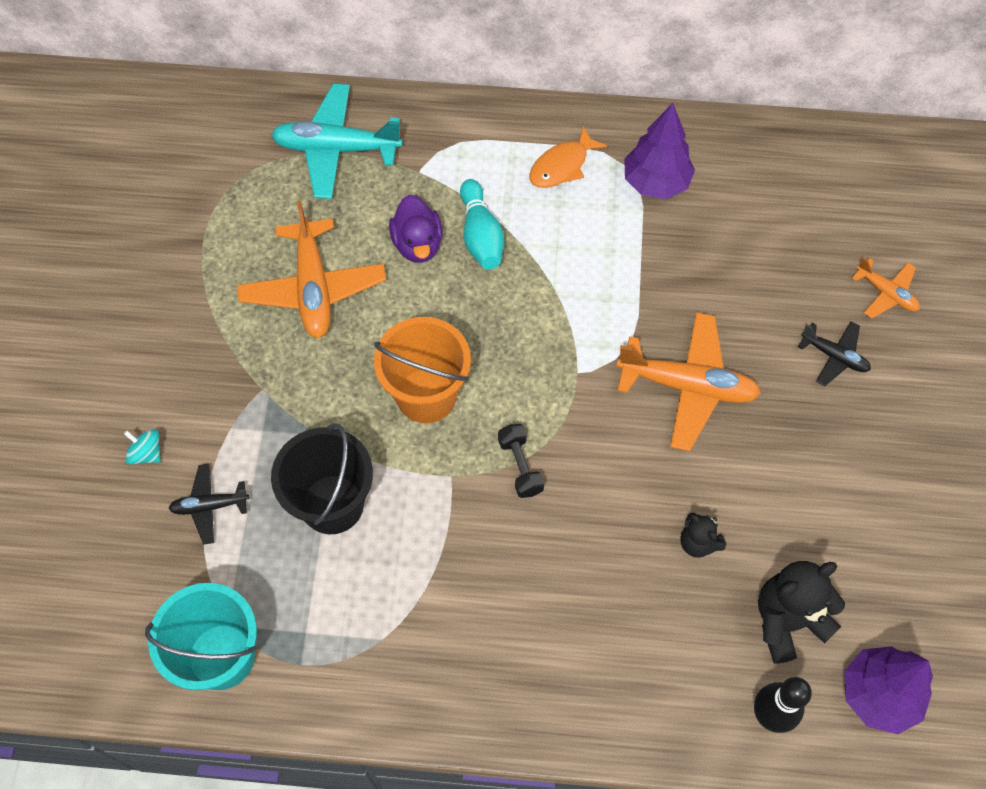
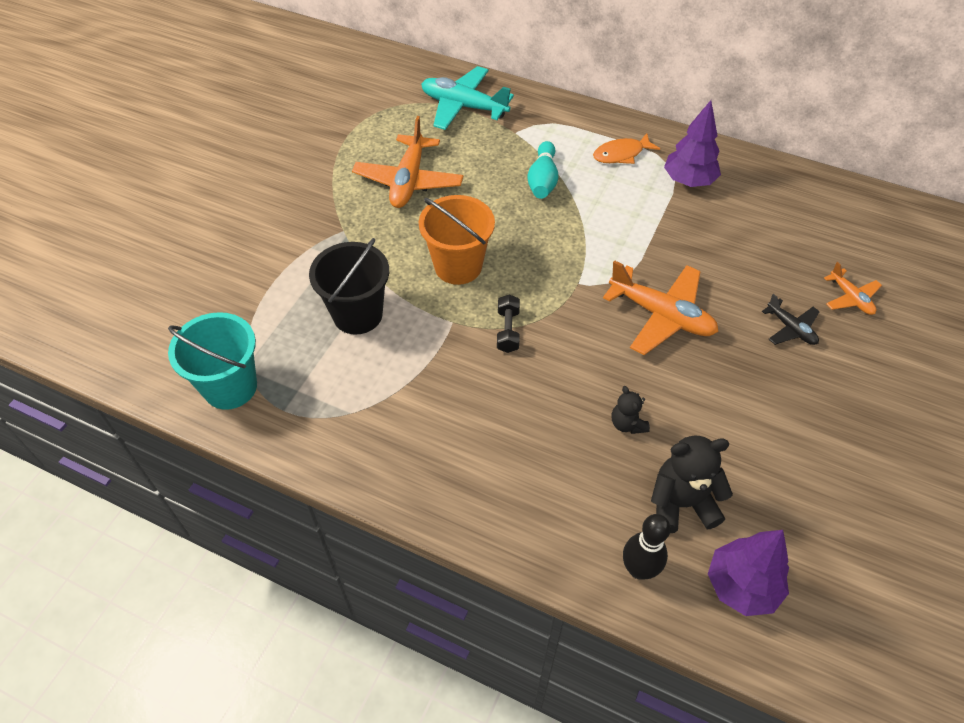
camera: 20 degrees right, 10 degrees down
(146, 453) = (245, 246): turquoise spinning top -> none
(209, 506) = (271, 290): black plane -> none
(417, 244) = (494, 174): purple duck -> none

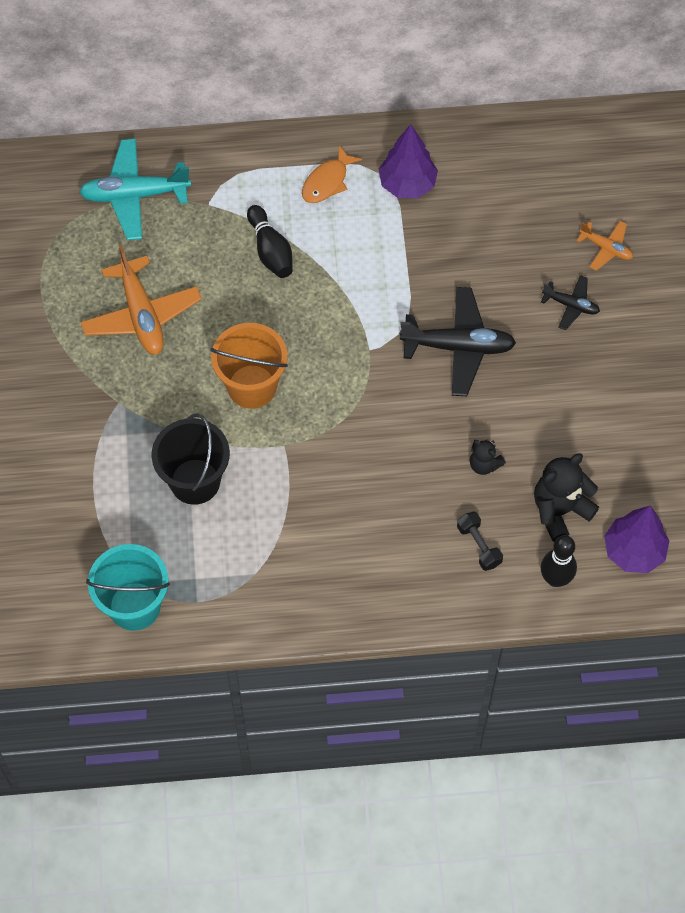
camera: 30 degrees left, 10 degrees up
(508, 331) = (337, 429): black dumbbell -> black dumbbell (479, 546)
(543, 180) = (270, 250): turquoise bowling pin -> black bowling pin
(661, 315) = (458, 347): orange plane -> black plane

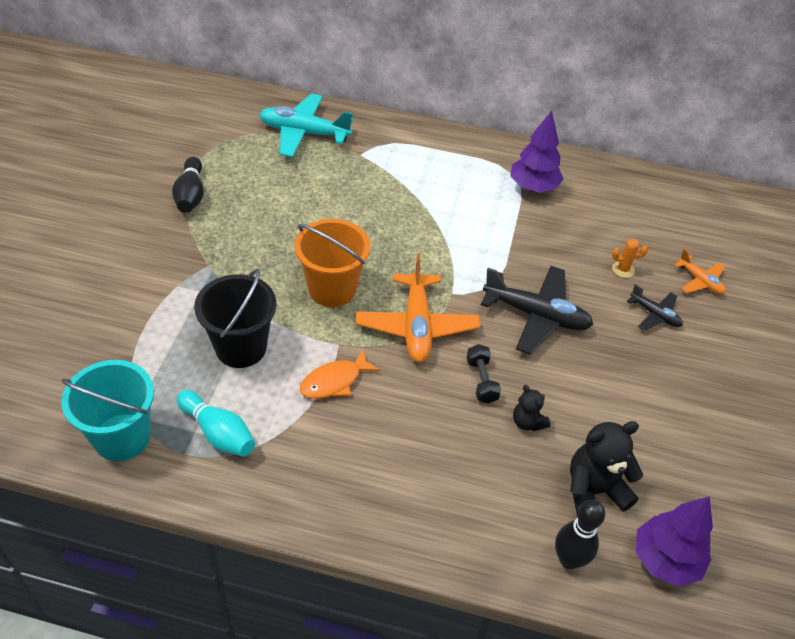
camera: 15 degrees right, 15 degrees down
(141, 315) = (265, 210): orange plane -> orange plane (416, 326)
(216, 572) = (218, 432): none -> turquoise bowling pin
(270, 250) = (397, 198): black bowling pin -> black bowling pin (191, 195)
(327, 181) = (465, 167): orange fish -> orange fish (334, 381)
(479, 546) = (495, 497): black dumbbell -> black dumbbell (481, 381)
(527, 261) = (623, 269): none -> orange cactus

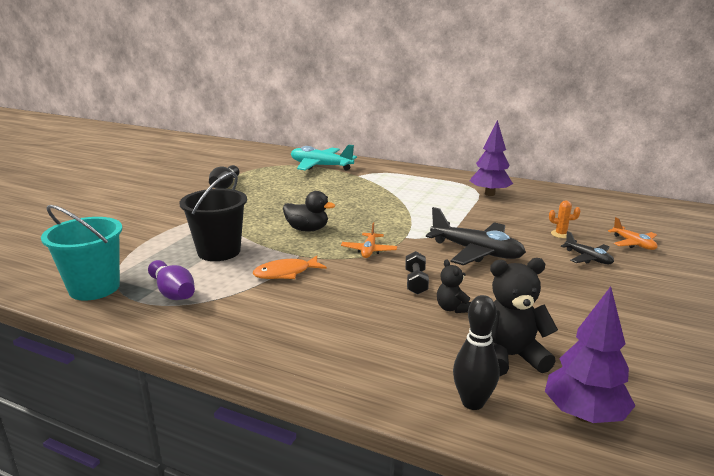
camera: 15 degrees right, 25 degrees down
(218, 432) = (173, 292): turquoise bowling pin -> purple bowling pin
(332, 289) = (307, 229): orange bucket -> black duck
(416, 326) = (369, 250): orange plane -> orange plane, size x0.53

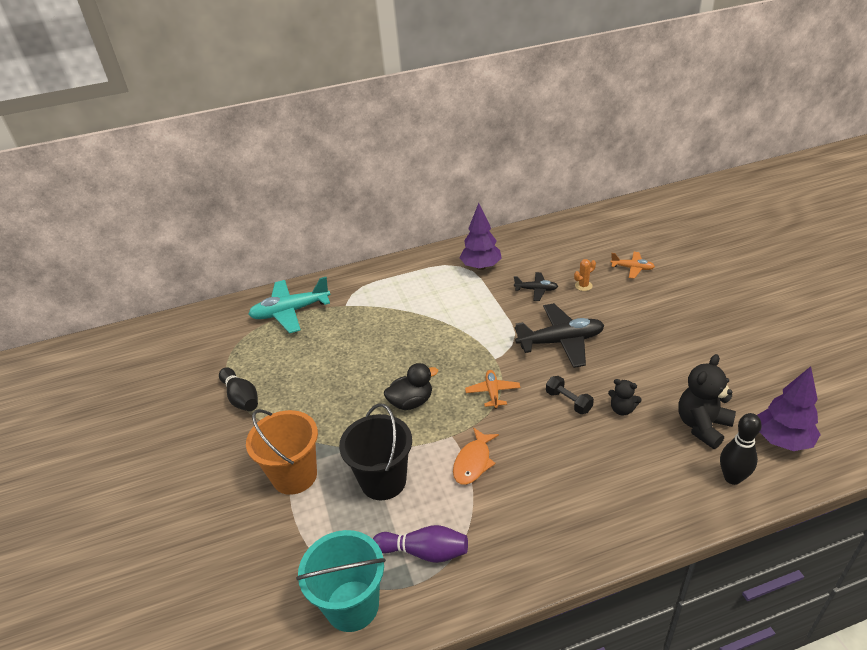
camera: 40 degrees left, 15 degrees up
(183, 225) = (294, 476): none -> orange bucket
(369, 250) = (492, 392): orange plane -> orange plane turned 150 degrees counterclockwise
(588, 258) = (628, 301): black plane -> black plane (536, 290)

